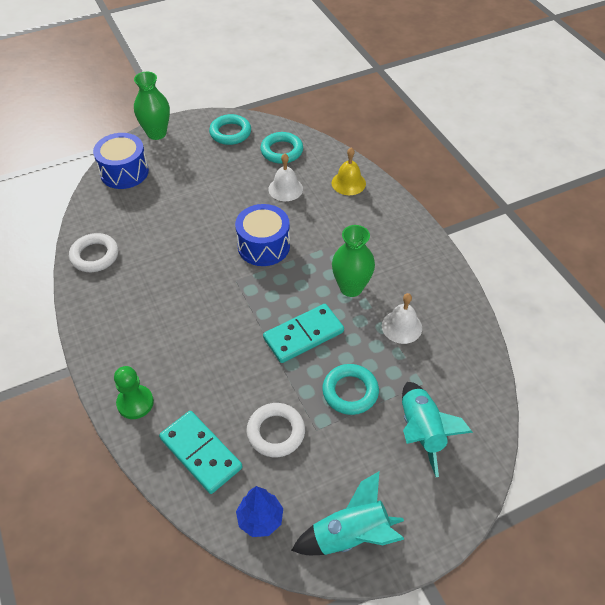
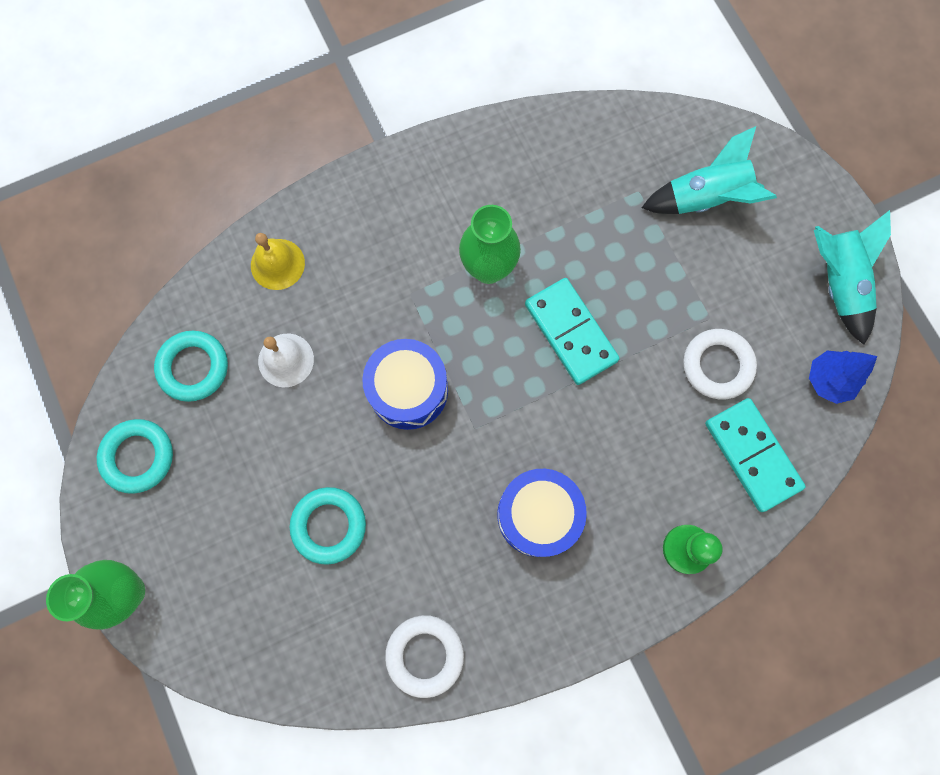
camera: 90 degrees left, 25 degrees up
(124, 172) = (229, 637): blue drum -> blue drum (538, 515)
(201, 453) = (752, 455): turquoise domino -> turquoise domino turned 75 degrees counterclockwise
(350, 392) = (655, 276): turquoise ring -> turquoise ring (329, 525)
(401, 326) = (553, 208): white bell -> none

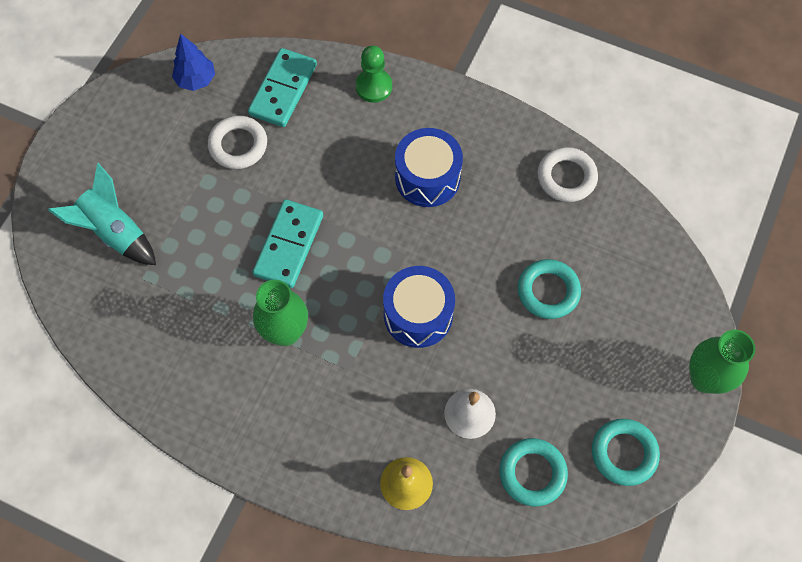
camera: 130 degrees left, 10 degrees down
(836, 283) = (120, 115): turquoise rocket -> none

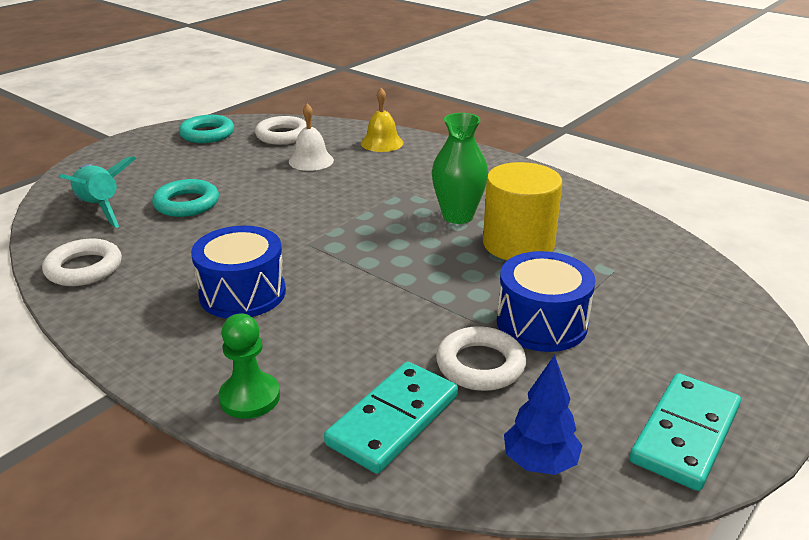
camera: 165 degrees left, 35 degrees down
(115, 232) = (655, 309): turquoise rocket -> turquoise rocket (99, 208)
(224, 297) = (518, 244): none -> yellow cylinder
(288, 245) = (436, 268): turquoise domino -> turquoise domino (685, 434)
(418, 314) = (321, 208): blue drum -> blue drum (541, 323)
(532, 473) = (283, 135): turquoise ring -> white ring
(705, 378) = (108, 151): green vase -> none

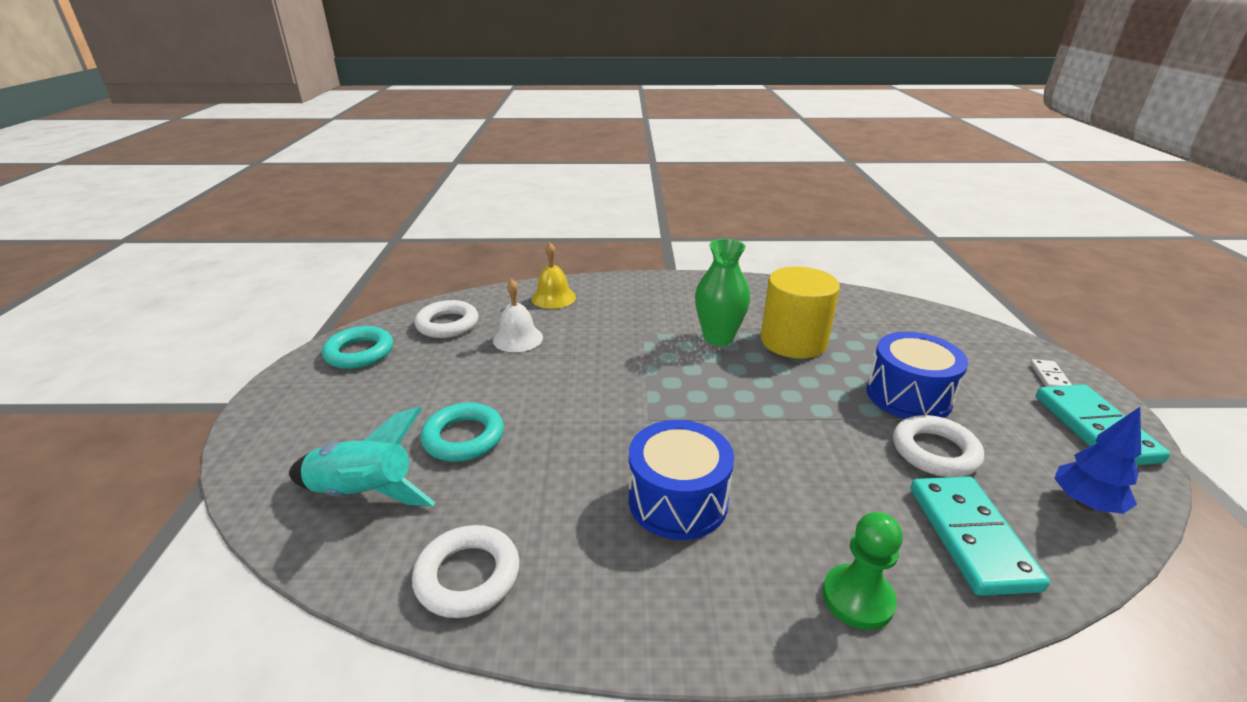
camera: 40 degrees left, 0 degrees up
(735, 380) = (1049, 377): none -> white domino

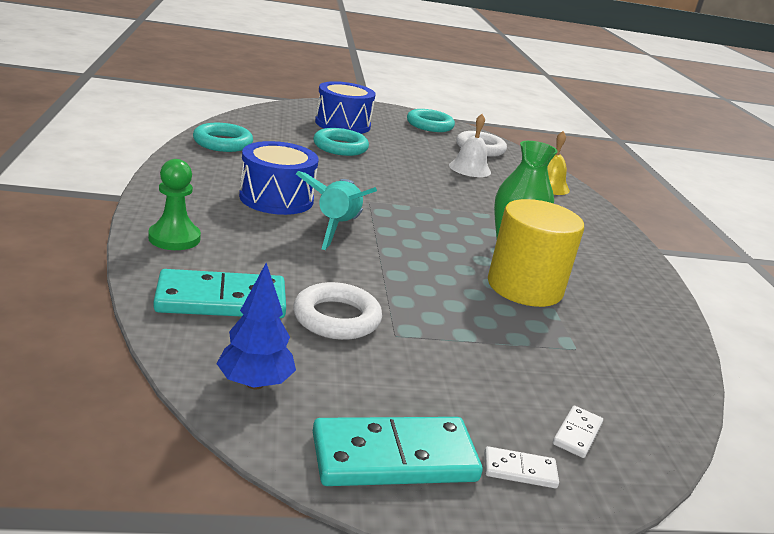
camera: 80 degrees right, 5 degrees down
(364, 493) = (288, 125): turquoise rocket -> turquoise rocket (337, 227)
(468, 576) = (223, 143): white ring -> turquoise ring
(908, 396) = (434, 331): blue drum -> blue drum (342, 124)
(986, 349) = (577, 434): none -> white domino

